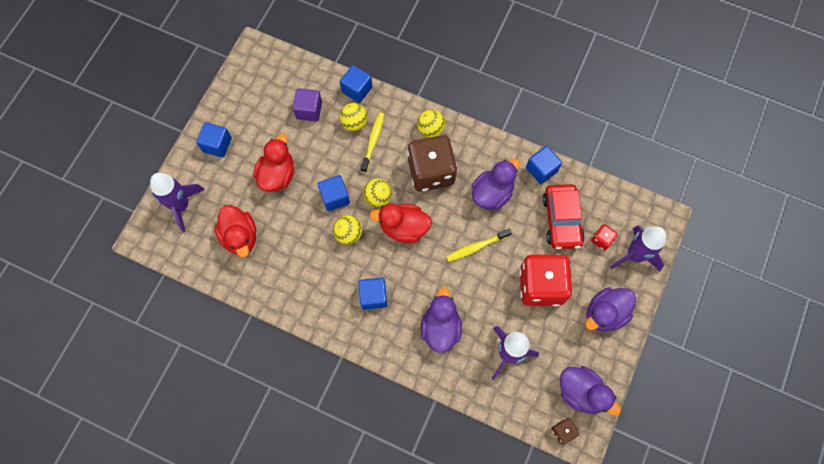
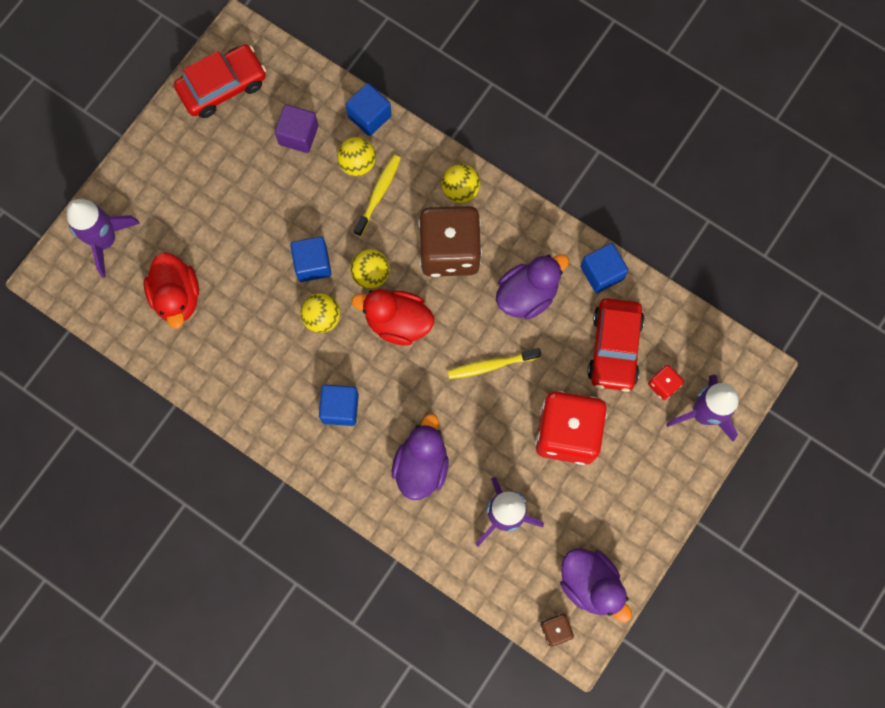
camera: 10 degrees right, 5 degrees up
(217, 145) = (166, 163): blue cube -> none
(249, 86) = (222, 86): none -> red car
(277, 175) = (240, 219): red duck -> none
(605, 314) = (645, 485): purple duck -> none

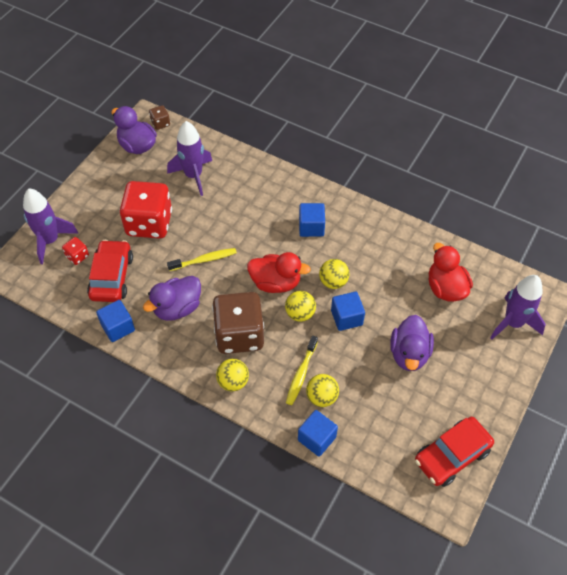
camera: 175 degrees right, 20 degrees down
(298, 135) = (376, 417): purple cube -> none
(421, 465) = (251, 199): purple duck -> purple duck (409, 354)

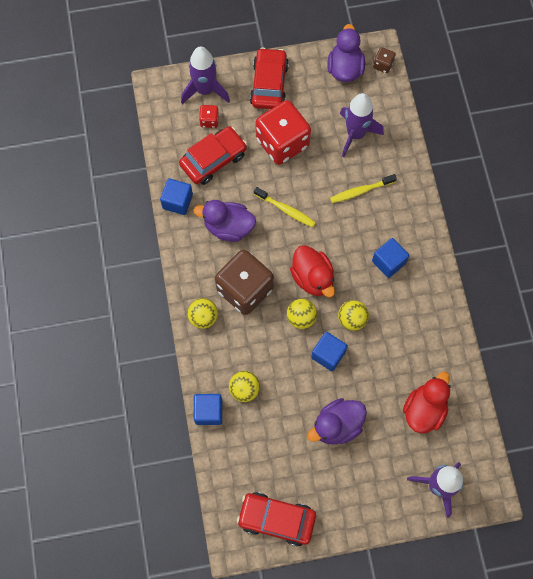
camera: 50 degrees right, 15 degrees up
(94, 198) = (269, 84): none -> red car
(301, 374) = (250, 359): yellow toothbrush -> yellow toothbrush (360, 191)

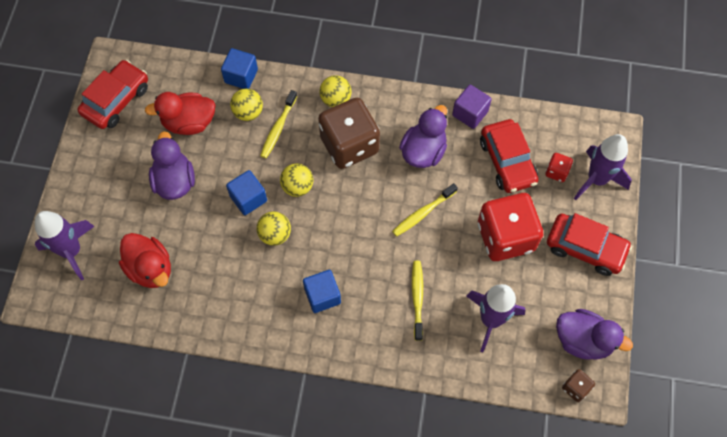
camera: 110 degrees right, 5 degrees down
(177, 201) = (470, 113): blue cube -> purple cube
(251, 356) = (278, 128): none -> yellow toothbrush
(312, 278) = (335, 212): red duck -> red duck (189, 123)

